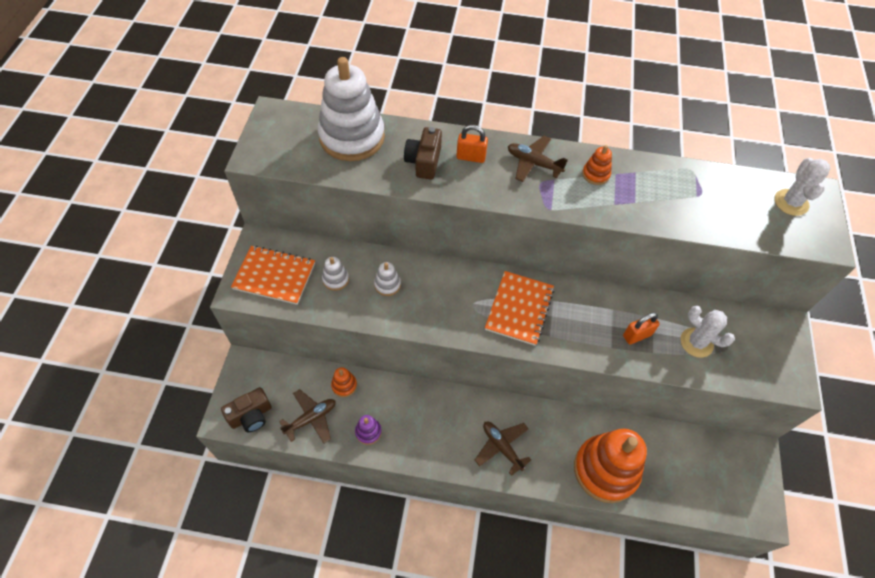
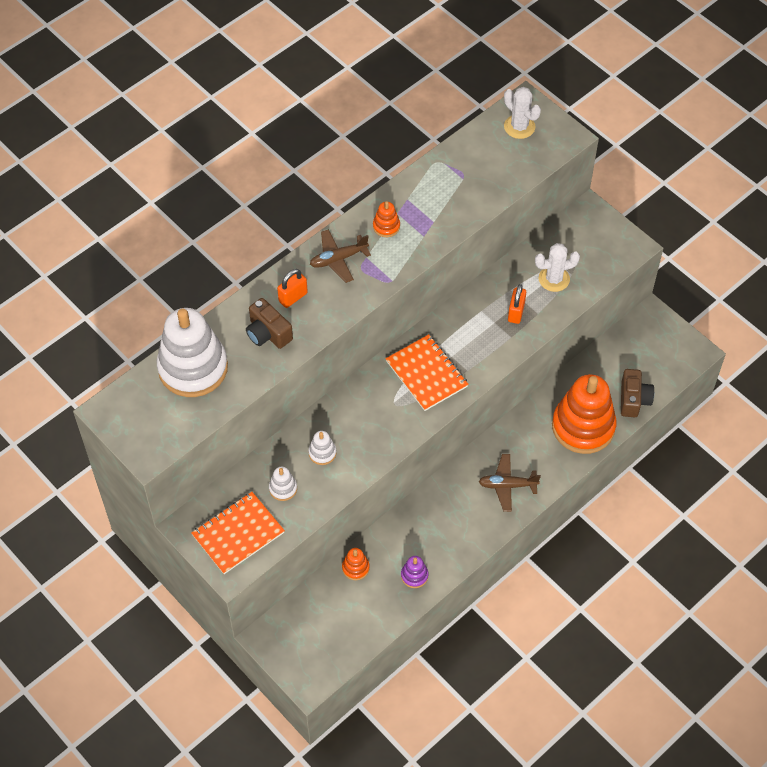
camera: 50 degrees left, 0 degrees up
(251, 416) = (323, 659): brown camera -> brown camera (633, 400)
(311, 418) = (366, 613): brown plane -> none

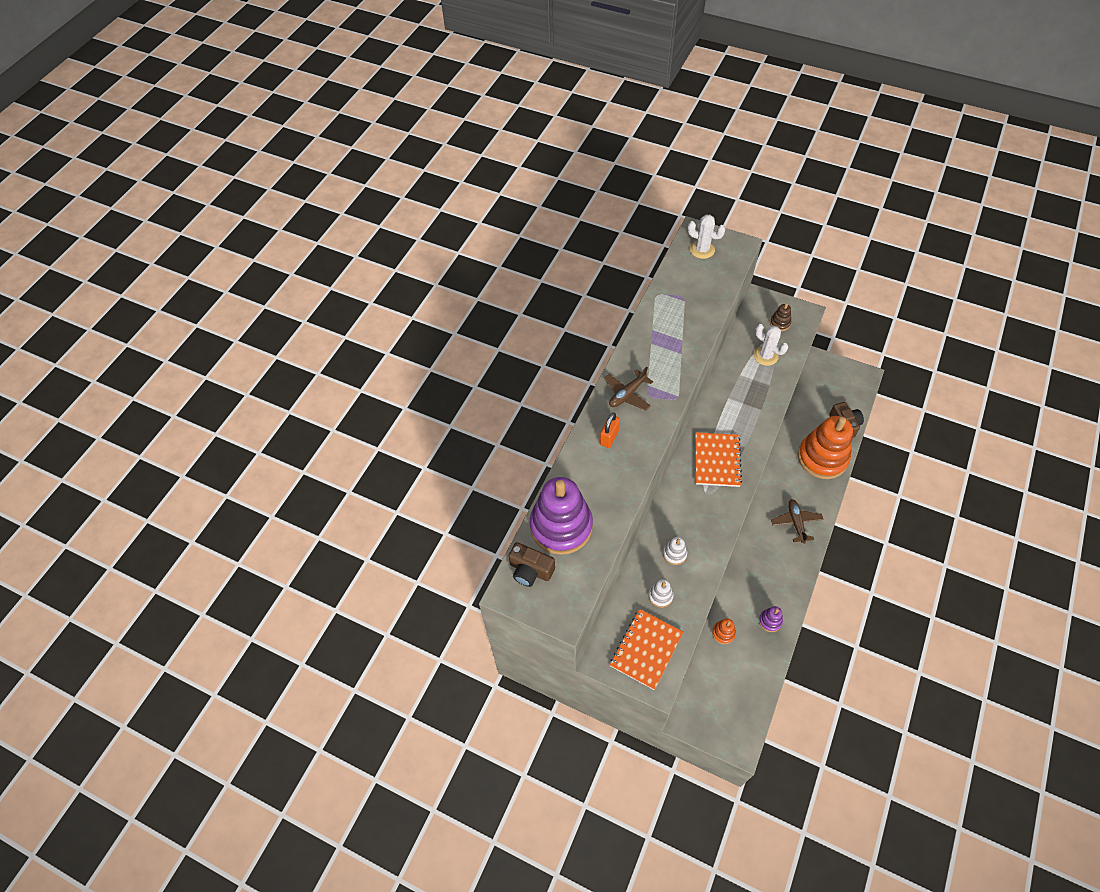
camera: 20 degrees left, 0 degrees up
(193, 368) = (561, 526): white stacking toy -> purple stacking toy
(268, 333) = (606, 474): brown camera -> brown camera (530, 570)
(386, 226) = (649, 356): orange stacking toy -> none
(426, 374) = (717, 460): orange notebook -> orange notebook turned 60 degrees clockwise
(507, 485) = (796, 523): brown plane -> brown plane turned 105 degrees clockwise
(516, 312) = (754, 390): orange padlock -> none
(554, 279) = (765, 356): white cactus -> white cactus turned 75 degrees clockwise
(594, 247) = (780, 323): none -> brown stacking toy

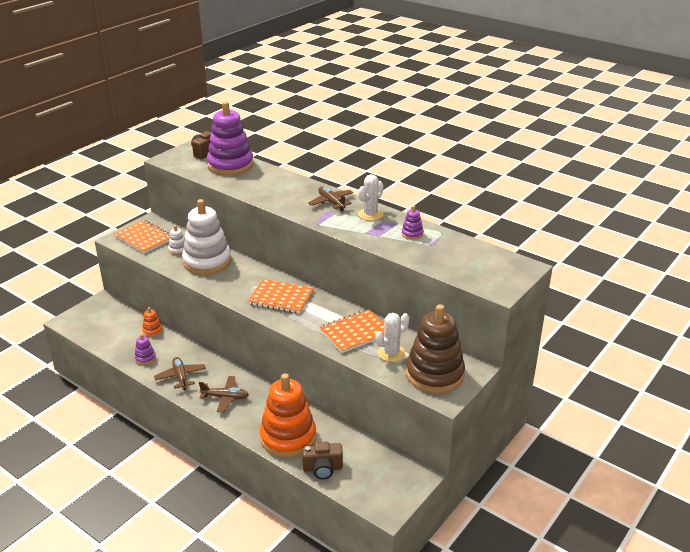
camera: 100 degrees right, 25 degrees down
(609, 437) = (293, 190): orange padlock -> none
(669, 315) = (412, 234): none -> purple stacking toy
(674, 554) = (207, 261): white stacking toy -> white stacking toy, size x2.42
(702, 249) = (497, 266): white cactus -> white cactus (370, 214)
(747, 387) = (355, 332): none -> orange notebook
(780, 323) = (434, 374): brown stacking toy -> brown stacking toy, size x2.42
(784, 574) = (180, 377): none -> brown plane

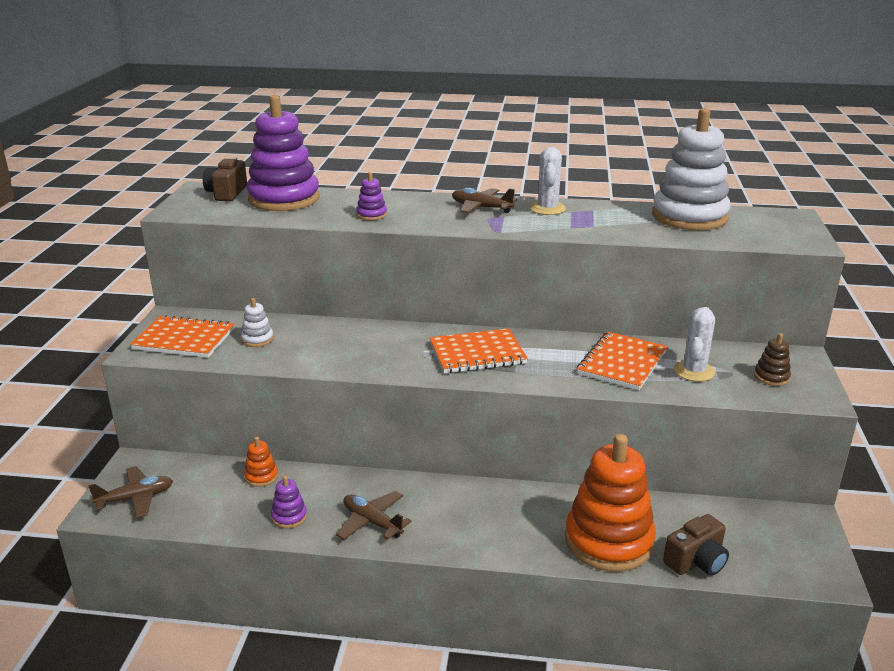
camera: 30 degrees left, 5 degrees down
(207, 261) = (319, 341): white stacking toy -> white stacking toy (689, 217)
(225, 397) = (467, 524): brown plane -> brown plane (136, 498)
(412, 234) = (626, 215): purple stacking toy -> purple stacking toy (371, 215)
(434, 374) = (771, 377): brown stacking toy -> brown stacking toy, size x0.41

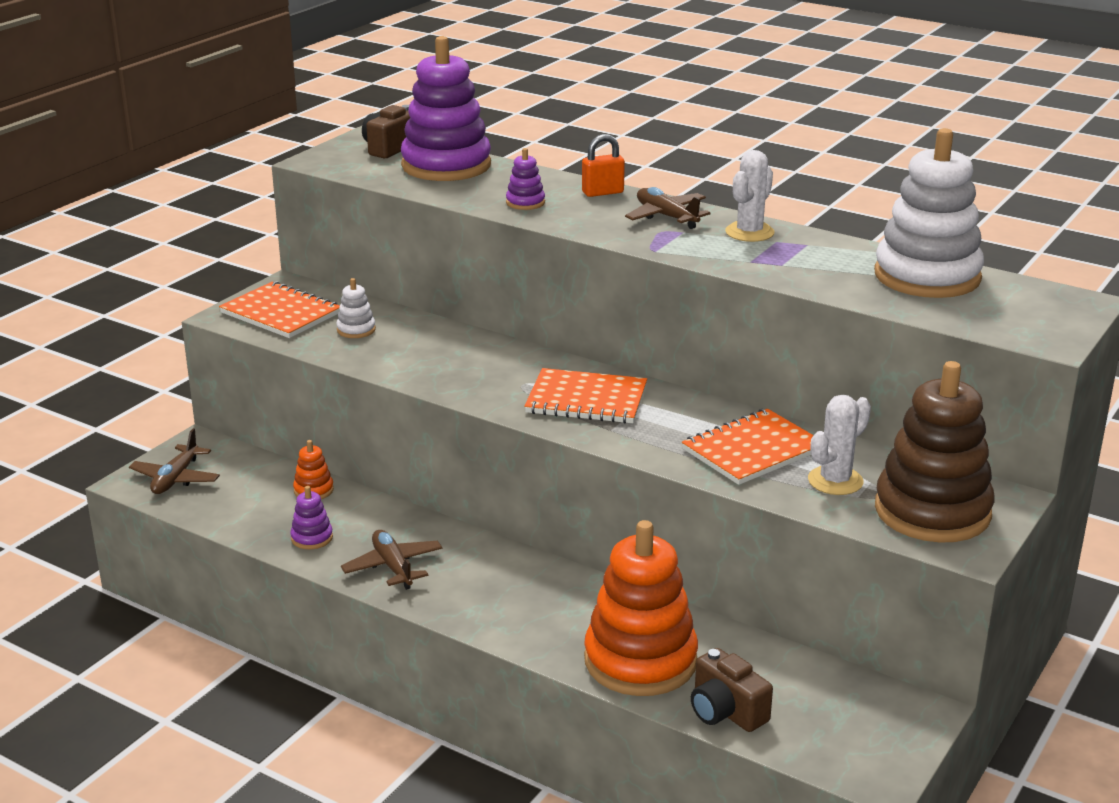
camera: 25 degrees right, 0 degrees up
(136, 498) = (176, 479): brown plane -> brown plane turned 105 degrees clockwise
(419, 199) = (602, 192): none -> orange padlock
(696, 561) = (726, 711): brown camera -> brown camera turned 60 degrees clockwise
(771, 377) = (932, 511): brown stacking toy -> brown stacking toy, size x2.42

